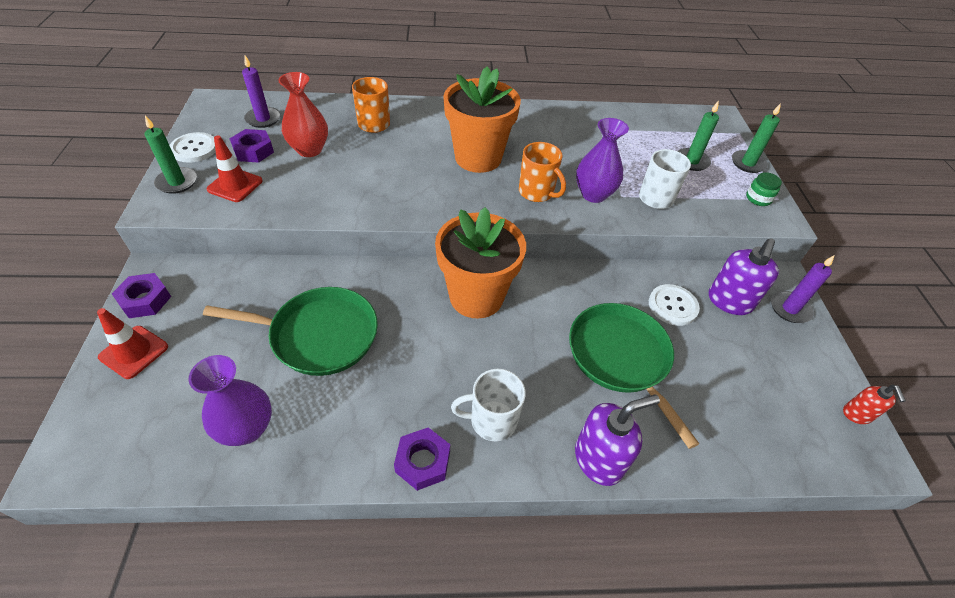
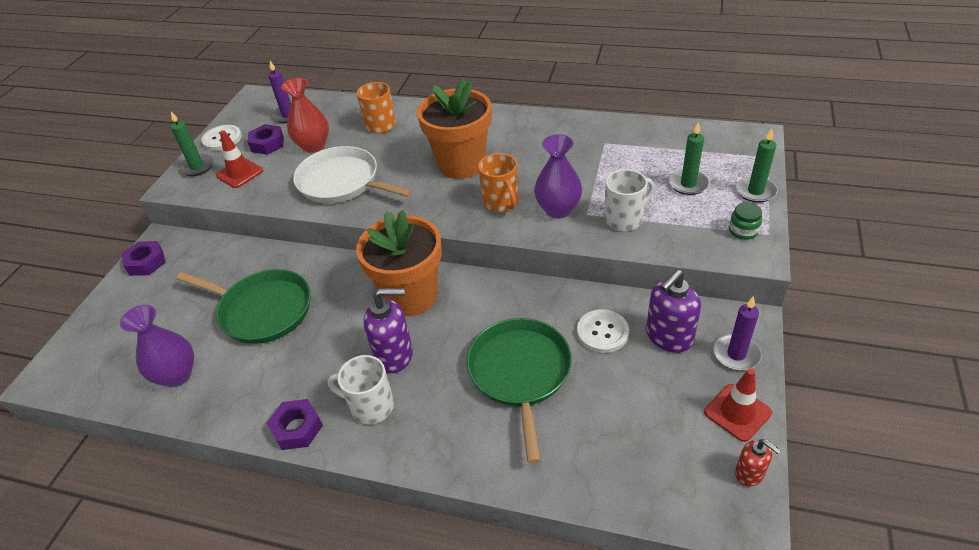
camera: 25 degrees right, 5 degrees down
(134, 352) = (122, 302): red traffic cone -> red traffic cone (737, 412)
(361, 185) = (342, 182): none -> white pan
(599, 459) = (449, 459): purple soap dispenser -> purple soap dispenser (394, 355)
(857, 414) = (749, 473): red soap dispenser -> red soap dispenser turned 60 degrees counterclockwise

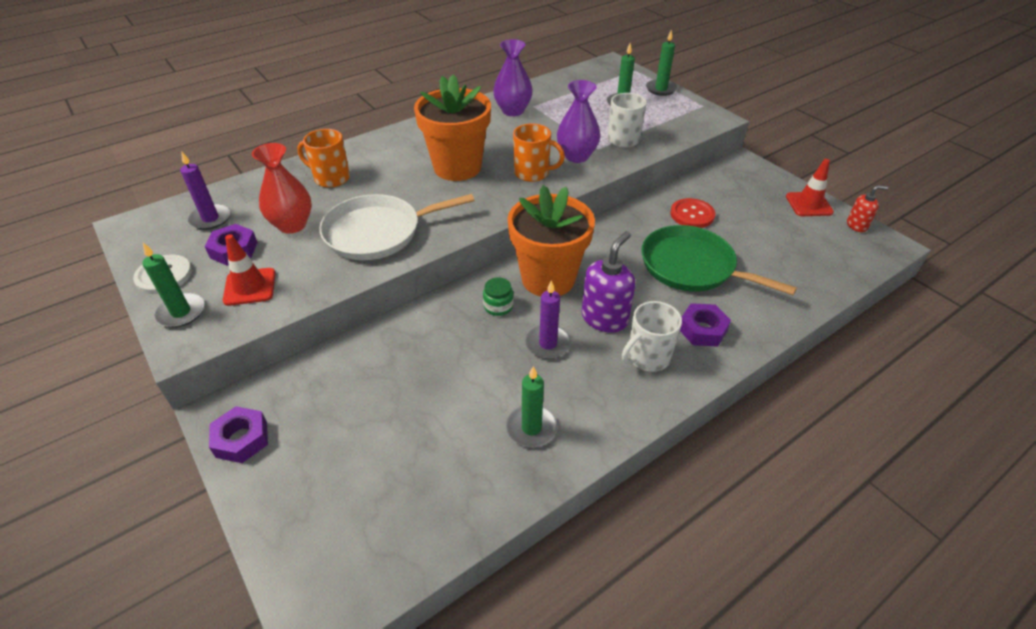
camera: 55 degrees left, 0 degrees up
(177, 375) = (462, 477): purple vase -> purple vase (513, 111)
(243, 382) = (531, 428): none -> green candle
(262, 310) = (448, 375): green pan -> none
(297, 428) = (627, 414): purple nut -> purple nut (702, 330)
(602, 332) = (692, 214): white button -> red button
(669, 337) = (724, 194): purple soap dispenser -> none
(736, 354) = (764, 180): purple candle -> purple candle (548, 344)
(743, 231) = (690, 111): green jar -> green jar (498, 306)

